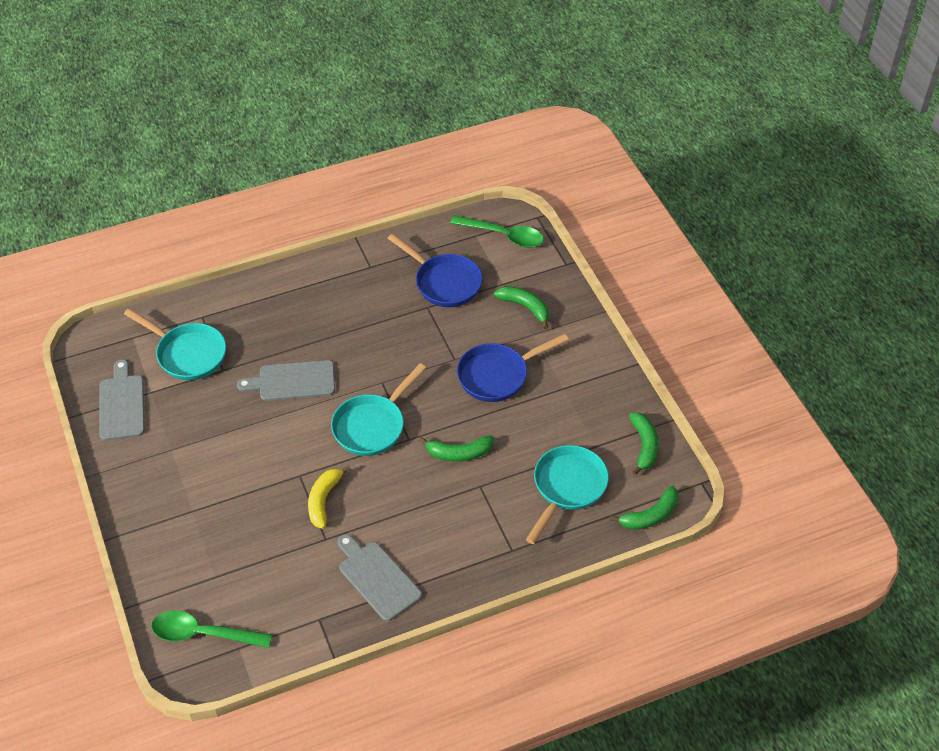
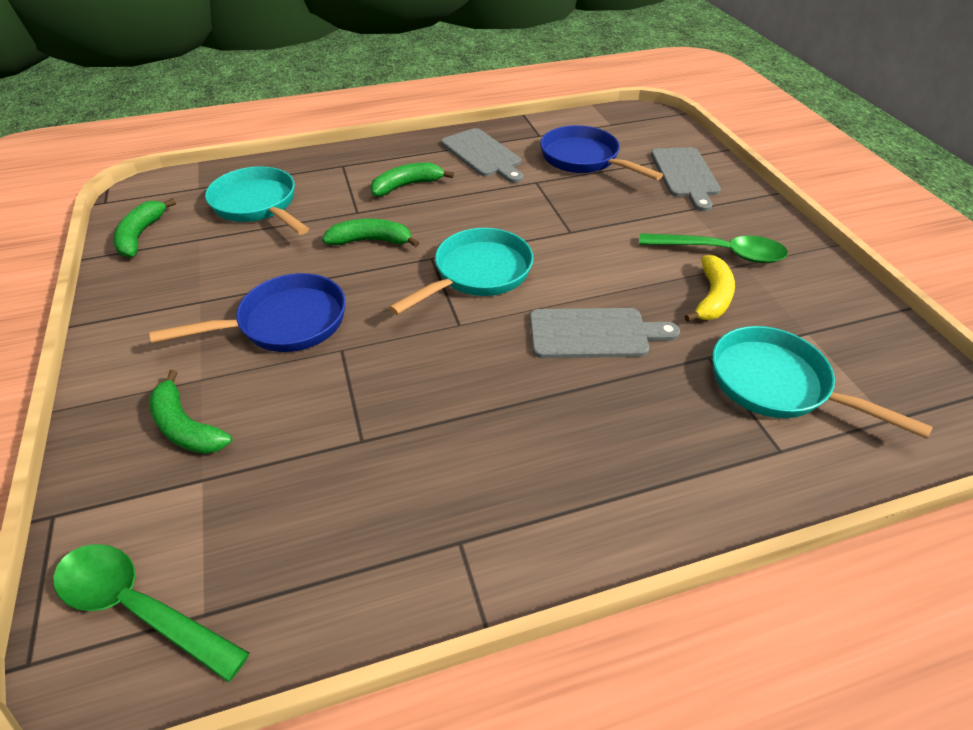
camera: 175 degrees left, 5 degrees down
(122, 404) = (842, 319): grey cutting board -> grey cutting board (685, 175)
(203, 634) = (646, 132): green spoon -> green spoon (720, 253)
(324, 500) = (539, 209): yellow banana -> yellow banana (712, 297)
(444, 282) = (315, 490): blue pan -> blue pan (584, 159)
(567, 488) = (258, 205): turquoise pan -> turquoise pan turned 105 degrees clockwise
(650, 515) = (183, 181): green banana -> green banana (407, 186)

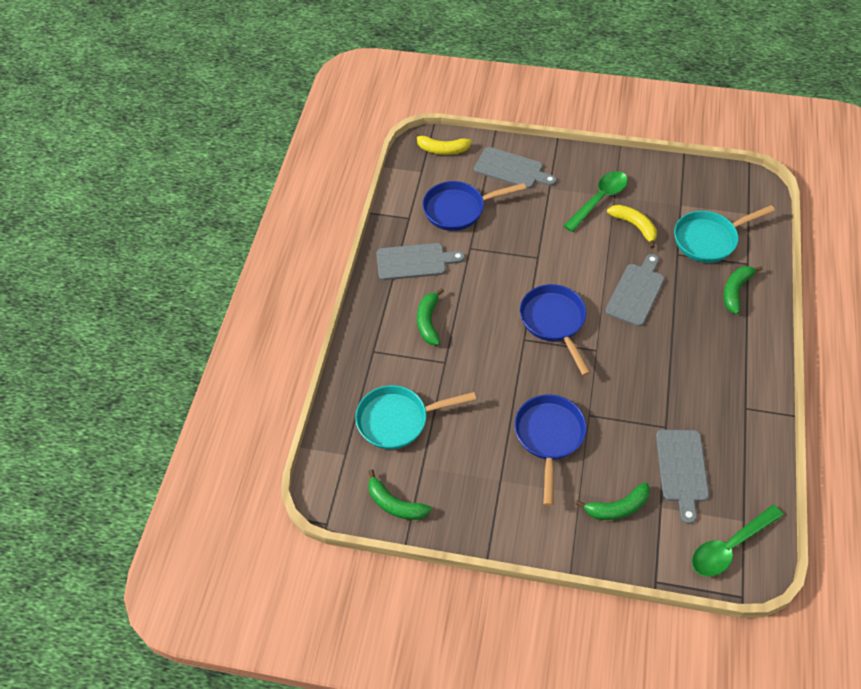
camera: 60 degrees left, 10 degrees up
(285, 486) = (682, 469): none -> grey cutting board
(371, 241) = (486, 365): green banana -> green banana (735, 291)
(477, 274) = (554, 322): turquoise pan -> blue pan
(656, 126) = (442, 149): none -> yellow banana

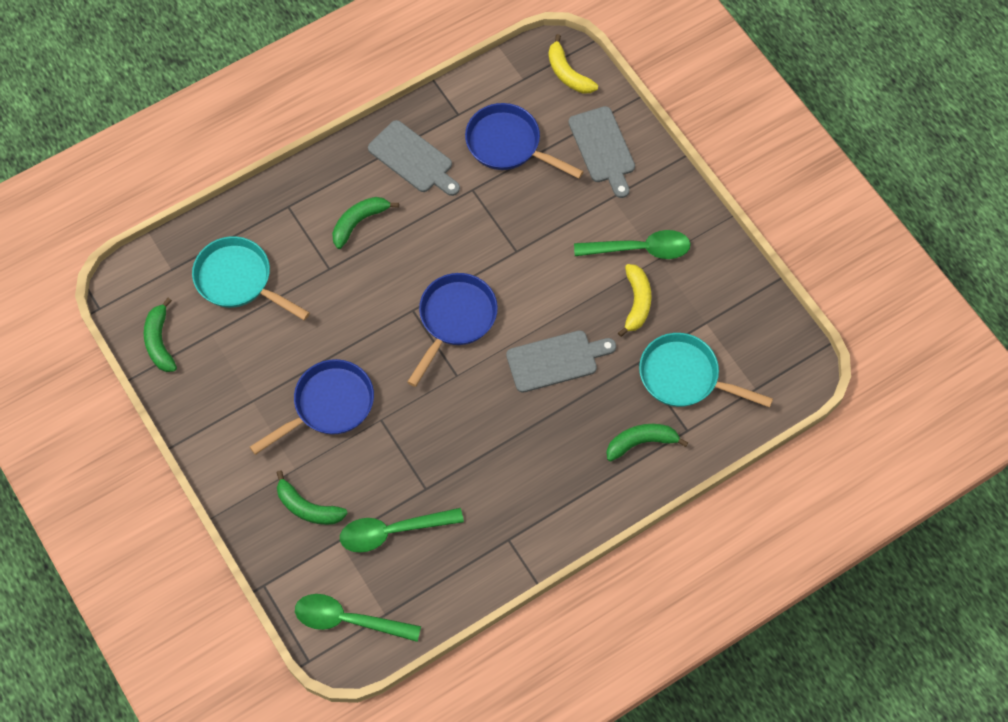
camera: 45 degrees right, 10 degrees up
(682, 469) = (393, 531): grey cutting board -> green spoon

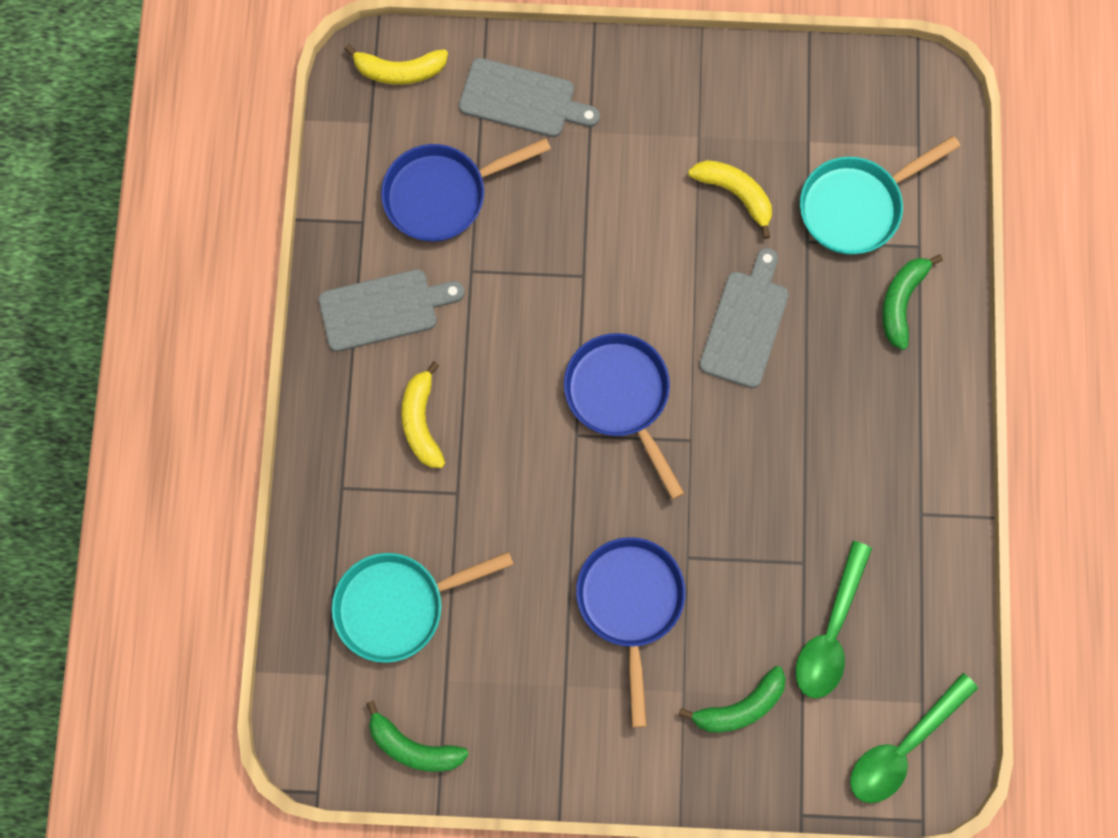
camera: 55 degrees left, 10 degrees up
(359, 222) = (421, 422): green banana -> yellow banana
(640, 249) = (674, 147): green spoon -> none

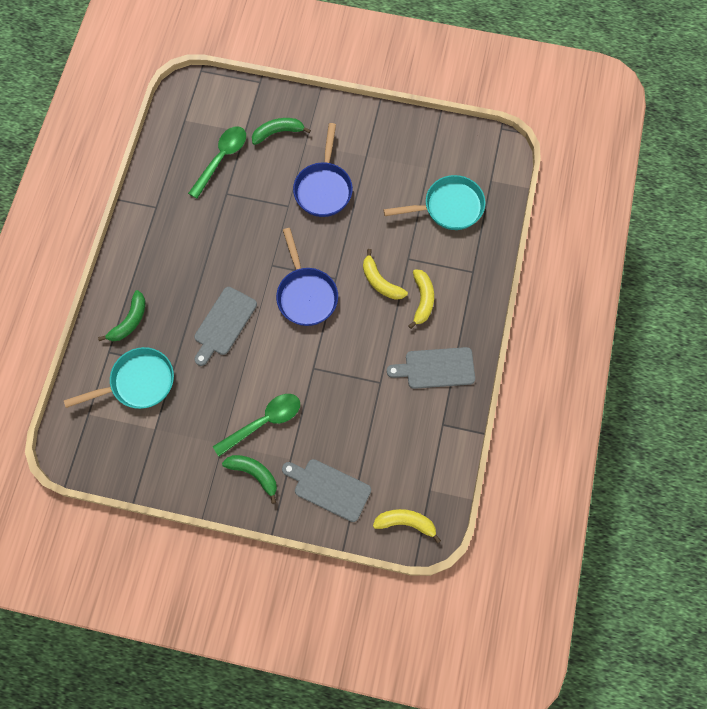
camera: 170 degrees left, 5 degrees down
(413, 747) = (449, 140): green banana -> green banana (254, 474)
(443, 194) = (390, 433): blue pan -> none
(735, 194) = (209, 403): yellow banana -> yellow banana (380, 282)
(903, 746) = (200, 103): green spoon -> green spoon (264, 422)

